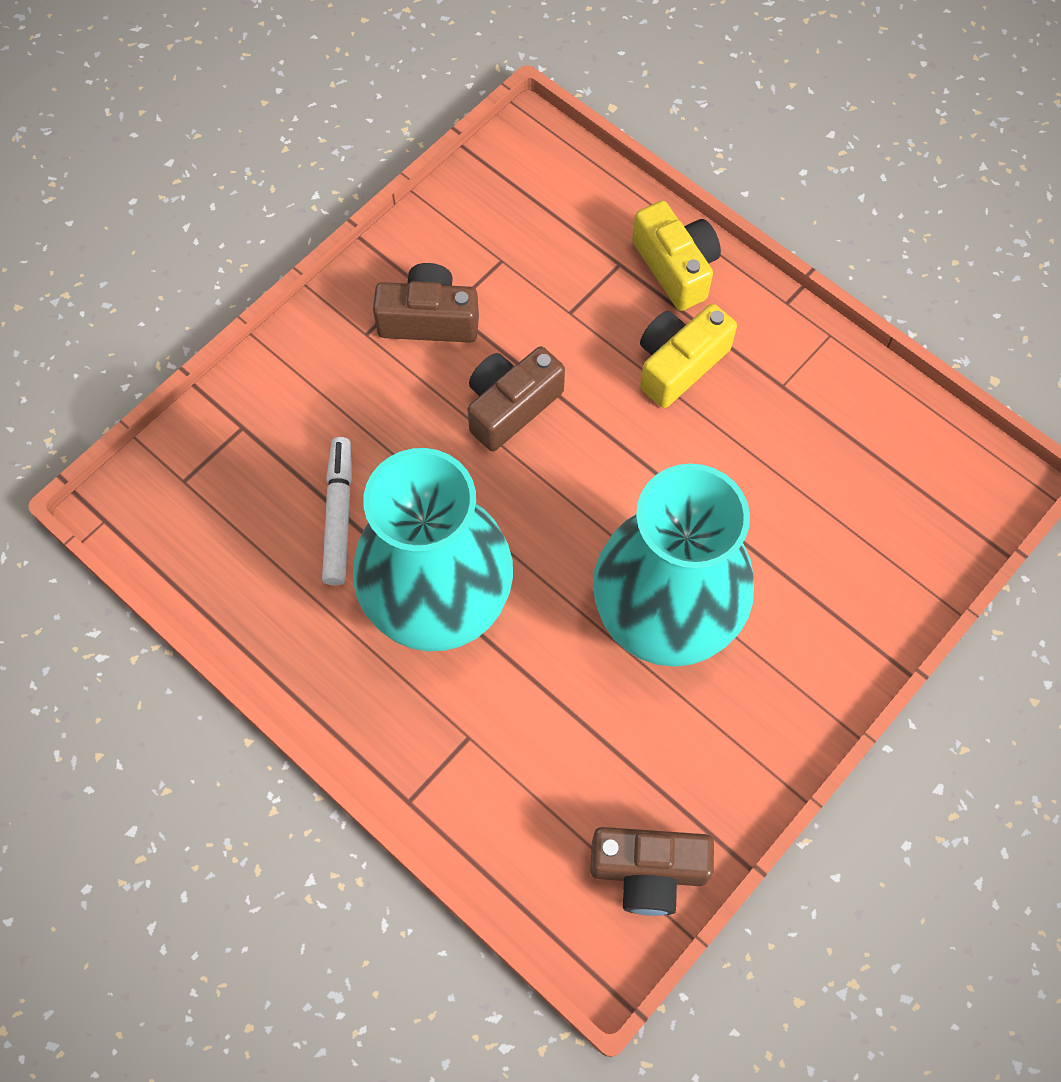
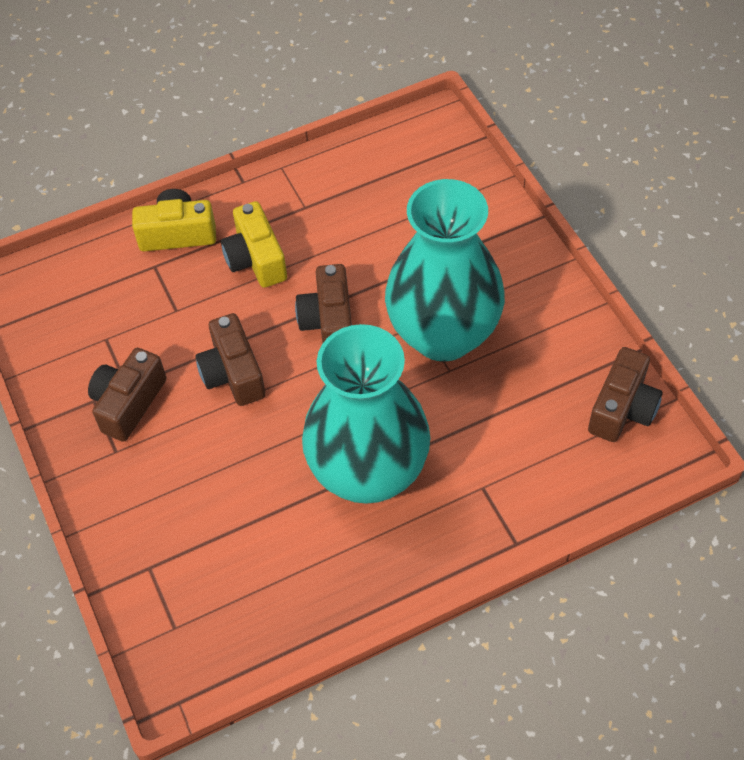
camera: 65 degrees left, 10 degrees down
(339, 515) = (264, 519): white marker -> none
(626, 479) = (329, 321): none -> brown camera

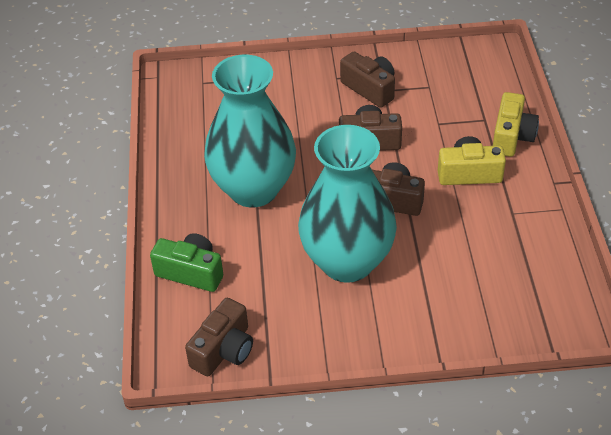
camera: 110 degrees right, 10 degrees down
(533, 488) = (191, 272): none -> green camera
(622, 408) = (224, 350): brown camera -> brown camera turned 105 degrees counterclockwise

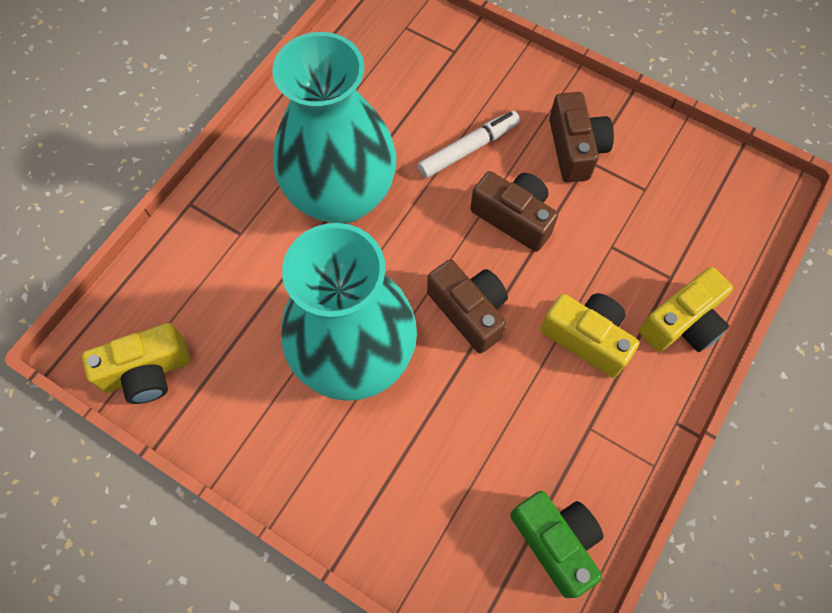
camera: 35 degrees right, 20 degrees up
(191, 272) = (197, 255): green camera -> green camera (556, 542)
(224, 350) = (147, 372): brown camera -> yellow camera
(307, 122) = (468, 149): none -> white marker

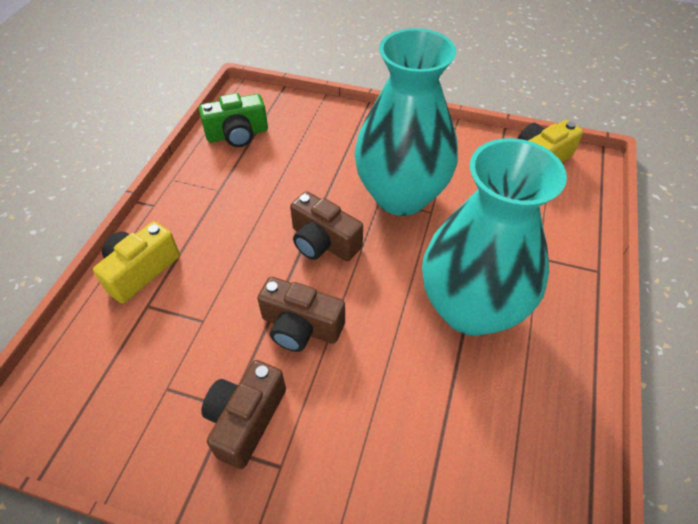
camera: 165 degrees right, 15 degrees down
(468, 149) = (364, 389): white marker -> none
(556, 542) = (237, 134): green camera -> green camera turned 60 degrees counterclockwise
(575, 149) = (246, 419): brown camera -> brown camera turned 45 degrees clockwise
(587, 338) = (223, 243): yellow camera -> none

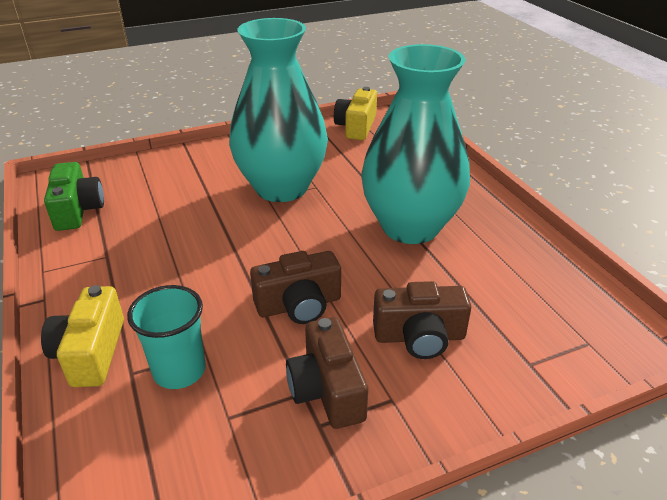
camera: 40 degrees left, 15 degrees down
(174, 326) = (179, 370): none -> turquoise cup
(237, 134) = (78, 210): green camera -> green camera turned 45 degrees counterclockwise
(323, 242) = (252, 244): brown camera -> brown camera (419, 337)

